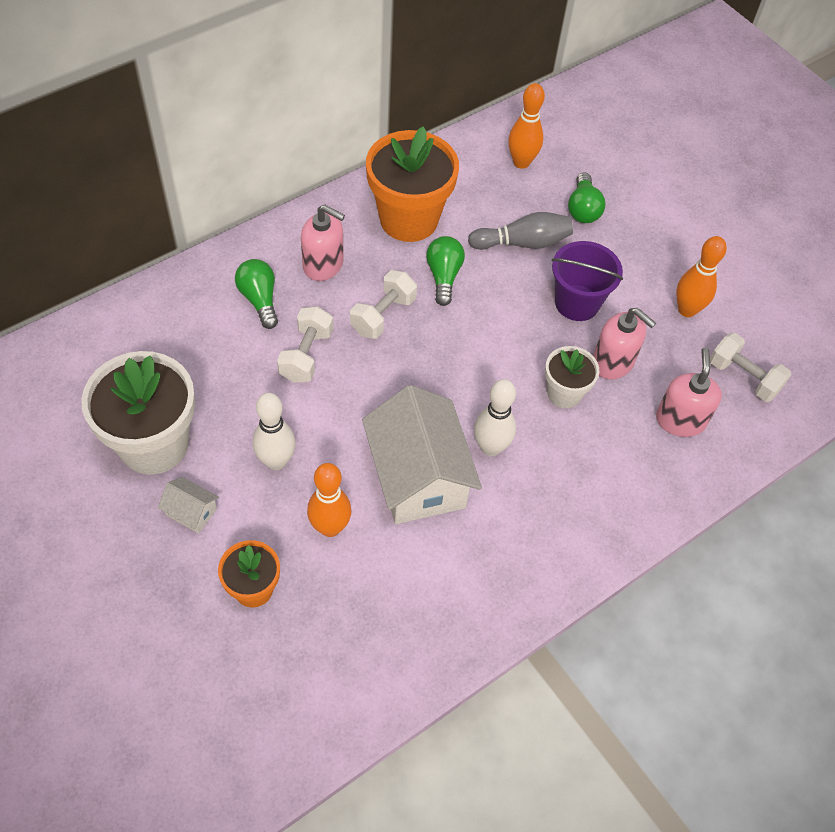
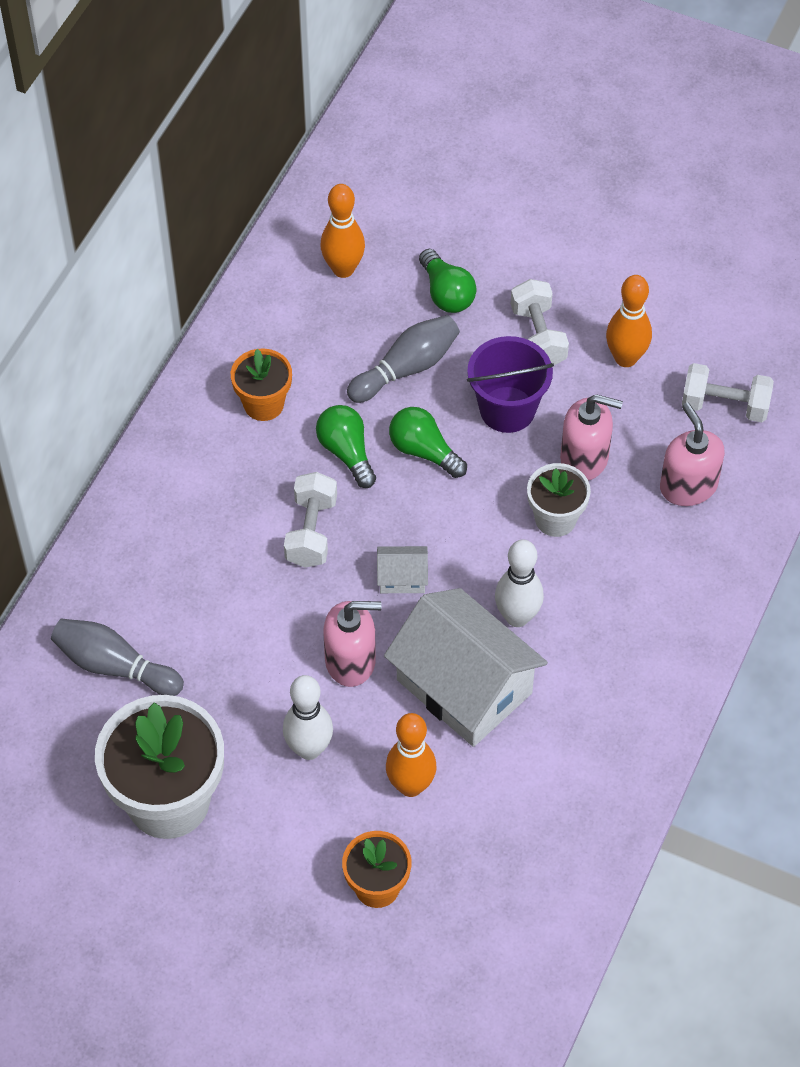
camera: 25 degrees left, 0 degrees up
(187, 335) = (114, 666): none -> grey bowling pin
(191, 512) = (259, 847): white house -> white house (402, 578)
(259, 299) = (164, 584): green light bulb -> green light bulb (424, 451)
(306, 355) = (260, 619): white dumbbell -> white dumbbell (538, 336)
(323, 265) = (206, 507): pink soap dispenser -> pink soap dispenser (351, 661)
(408, 219) = (263, 404): orange flower pot -> orange flower pot, size x0.54

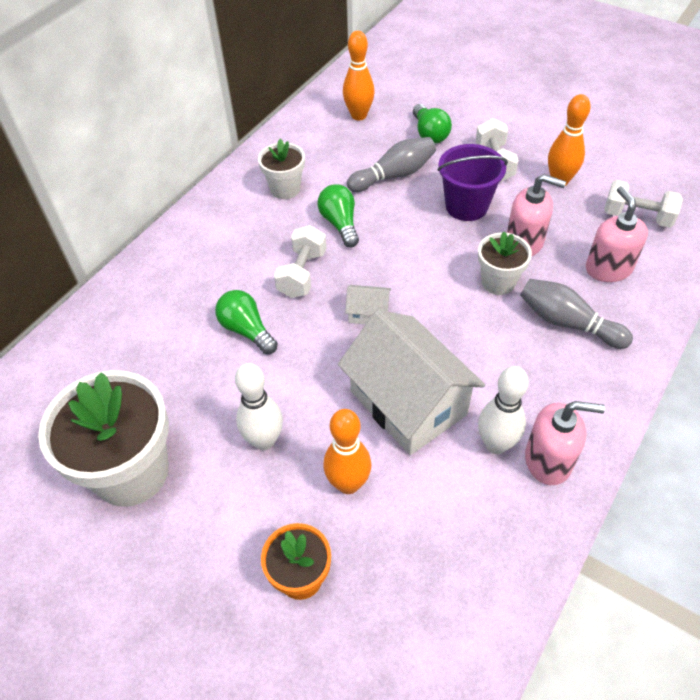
camera: 10 degrees right, 5 degrees down
(114, 666) = (121, 356): grey bowling pin -> grey bowling pin (567, 323)
(263, 404) = (285, 189): orange flower pot -> white flower pot
(351, 661) = (315, 372): pink soap dispenser -> pink soap dispenser (548, 460)
(424, 451) = (399, 227): green light bulb -> green light bulb (247, 330)
(517, 617) = (460, 351): white bowling pin -> white bowling pin (496, 444)

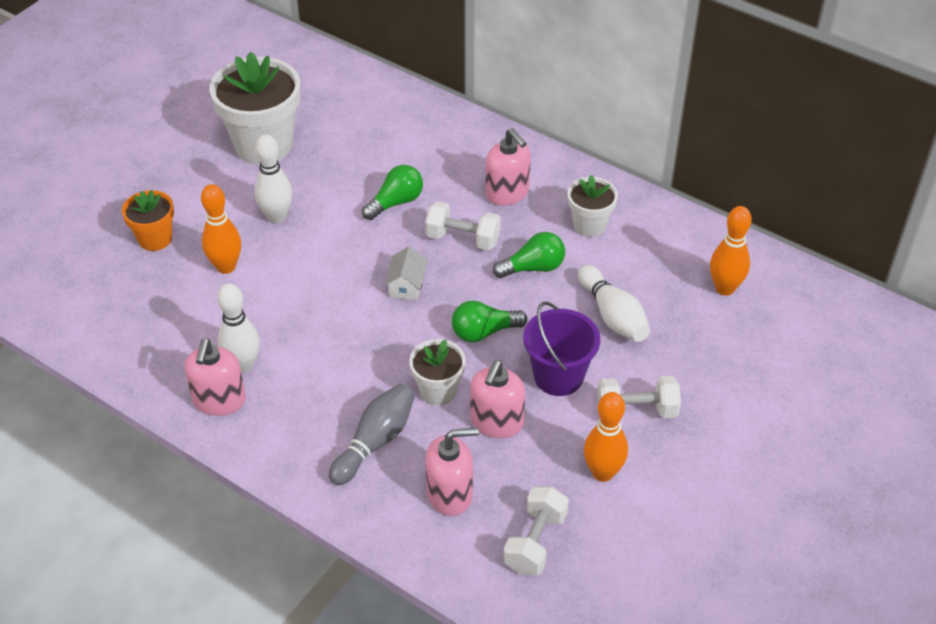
camera: 90 degrees right, 5 degrees down
(238, 244) = (507, 193): none -> pink soap dispenser
(394, 175) = (612, 315): grey bowling pin -> white bowling pin
(408, 403) = (298, 308): white house -> none
(429, 134) = (692, 353): green light bulb -> green light bulb (484, 332)

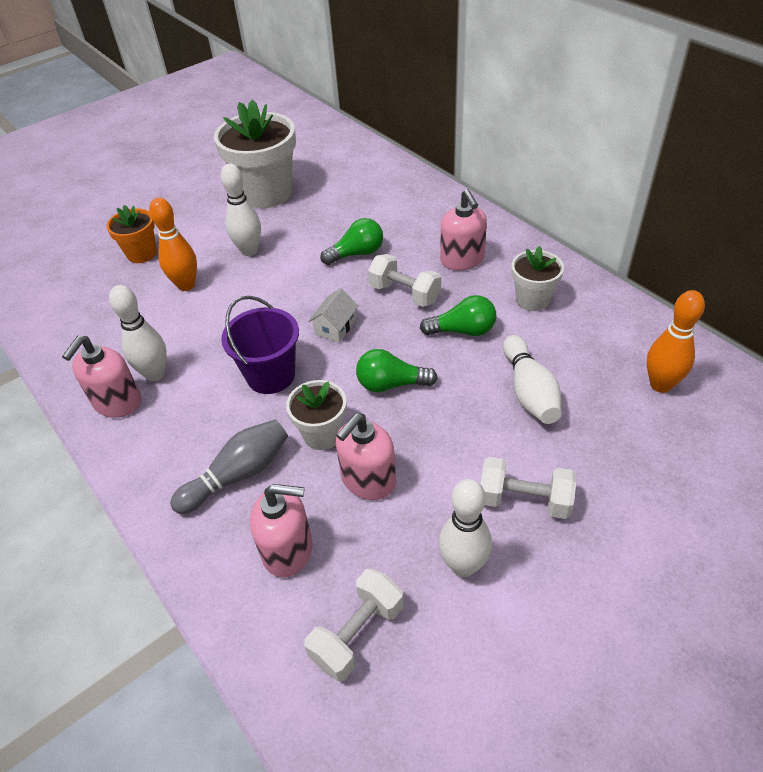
camera: 20 degrees right, 0 degrees up
(558, 376) = (451, 444): purple bucket -> purple bucket (271, 375)
(602, 473) = (463, 565): orange bowling pin -> white bowling pin

